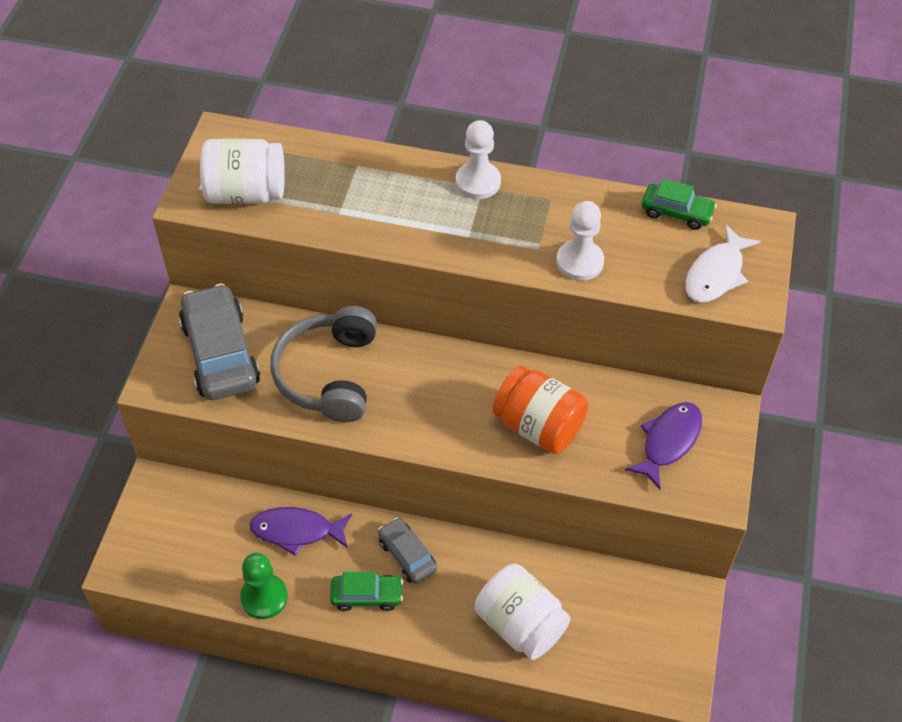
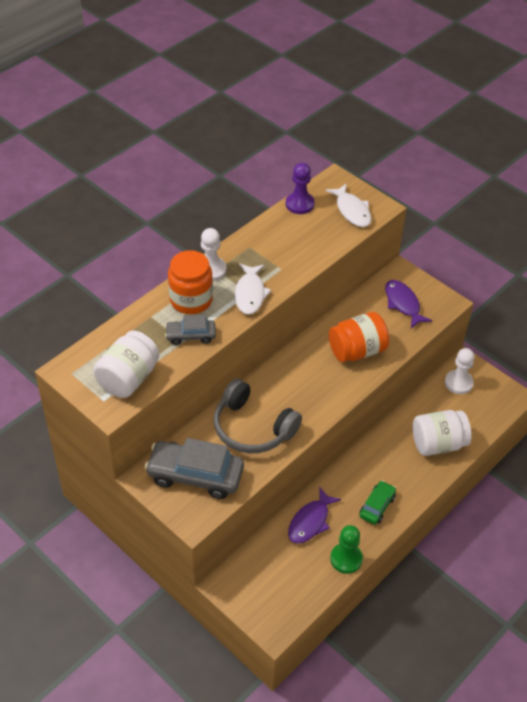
camera: 60 degrees left, 5 degrees down
(407, 555) = (362, 474): grey car -> grey car (190, 336)
(412, 188) = (191, 300): none -> orange jar
(468, 238) = (250, 294): none -> white fish
(579, 262) = (303, 257): white pawn -> white pawn (458, 383)
(676, 213) = (299, 204): green car -> purple pawn

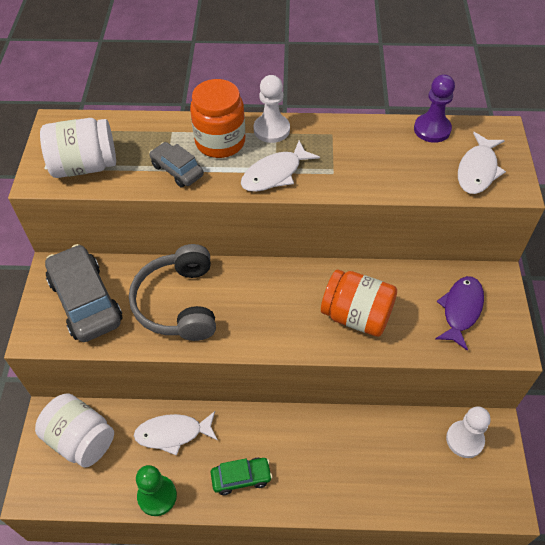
camera: 50 degrees right, 5 degrees up
(310, 521) = (173, 433): purple fish -> white fish
(438, 444) = (369, 477): white jar -> white jar (81, 439)

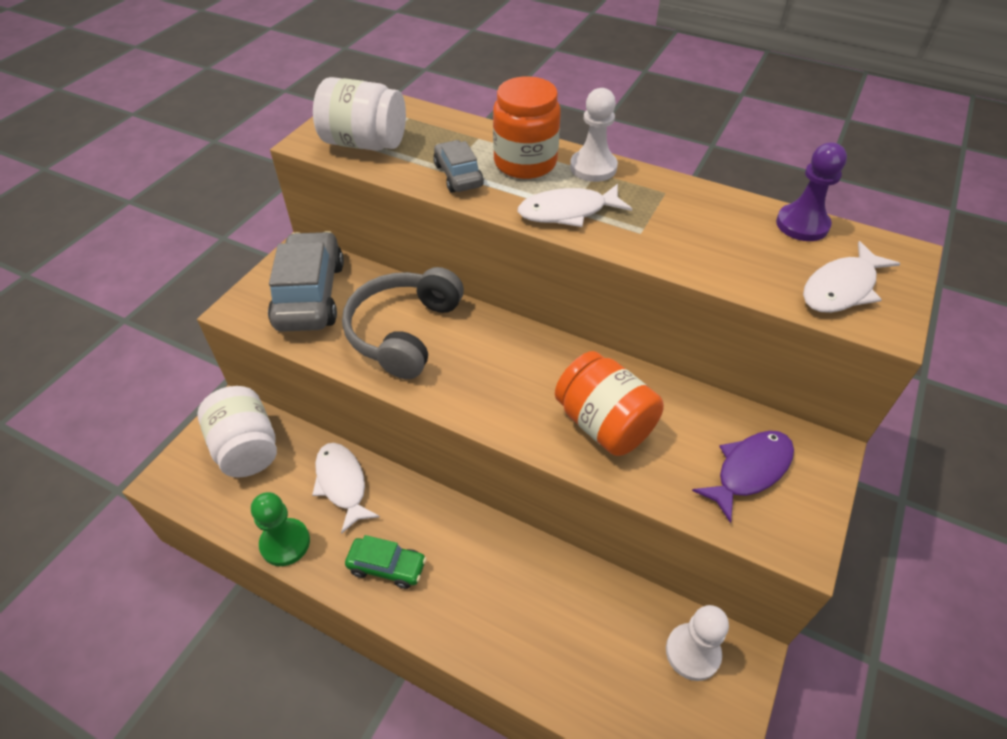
camera: 25 degrees right, 5 degrees down
(173, 433) = (342, 484): white fish -> white fish turned 45 degrees clockwise

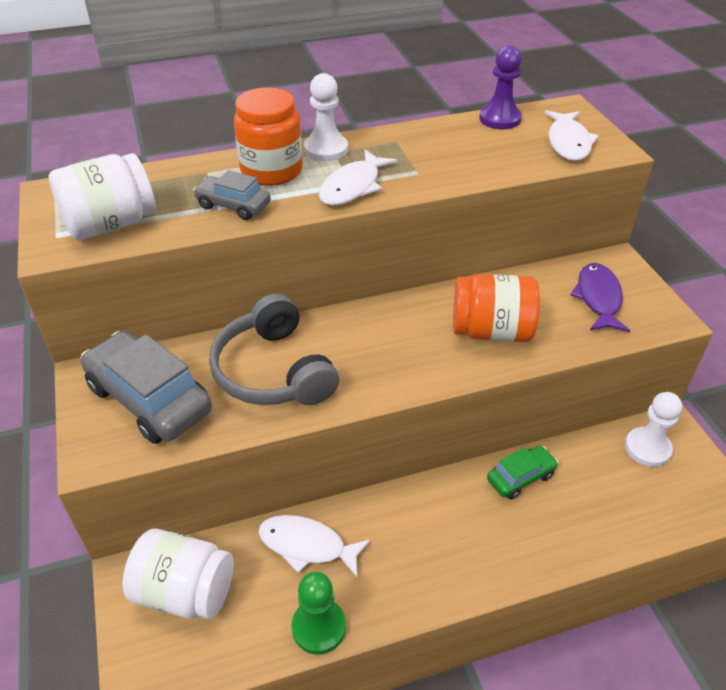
camera: 45 degrees left, 5 degrees down
(387, 567) = (417, 569): green car -> green car (520, 477)

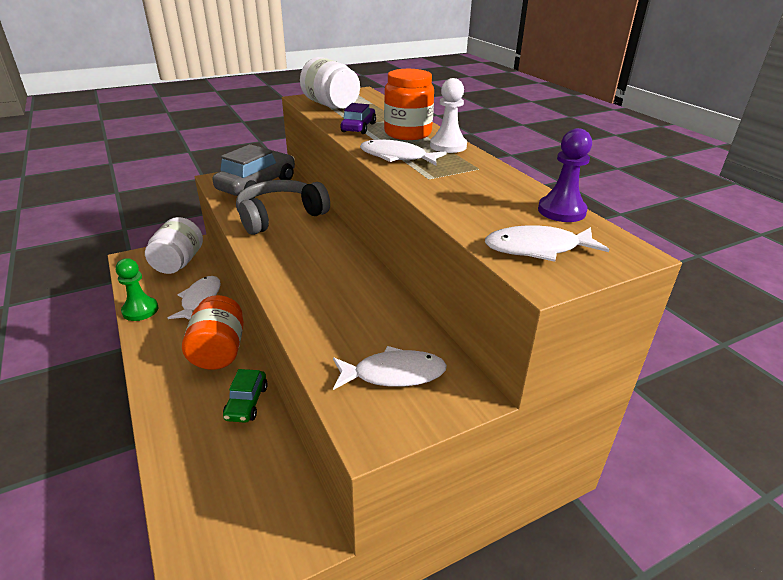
camera: 80 degrees right, 10 degrees down
(233, 206) = (358, 127): grey car -> purple car
(491, 331) = (330, 303): orange jar -> orange jar (219, 351)
(520, 477) = (246, 403): green car -> green car turned 45 degrees clockwise
(598, 298) = (394, 374): purple fish -> white fish
(647, 448) = (279, 508): white pawn -> none

